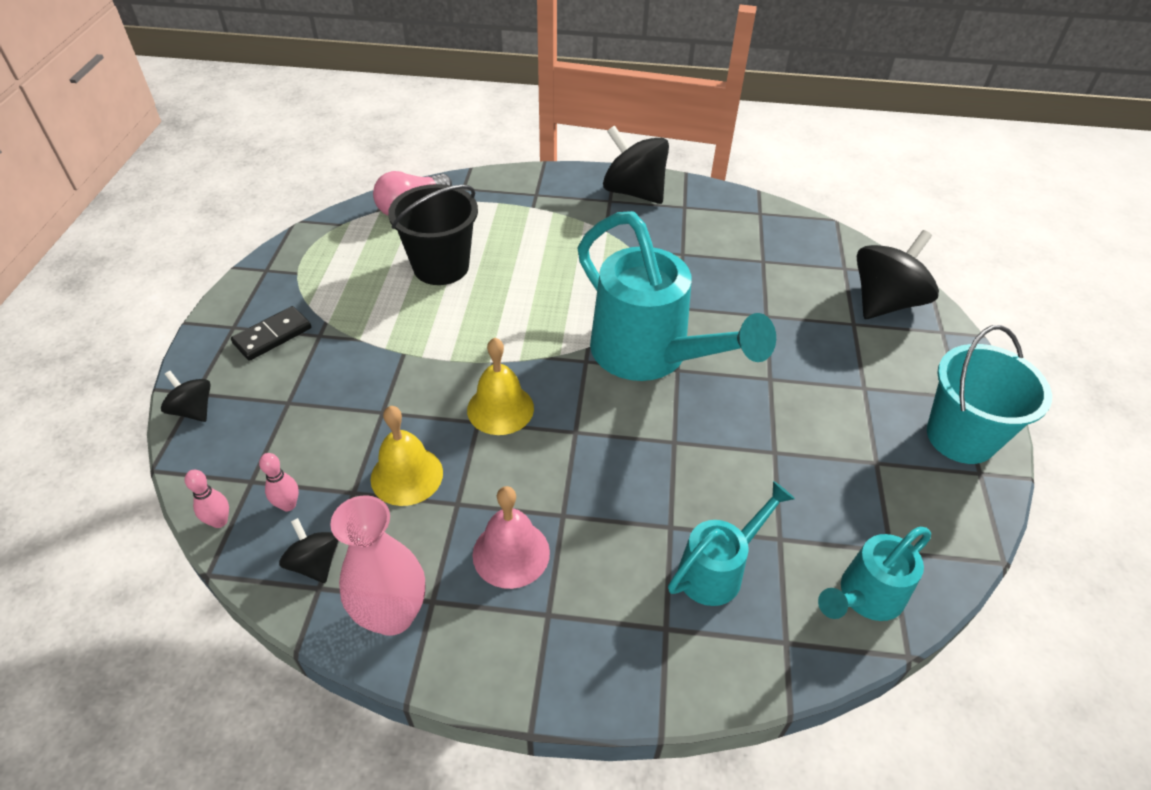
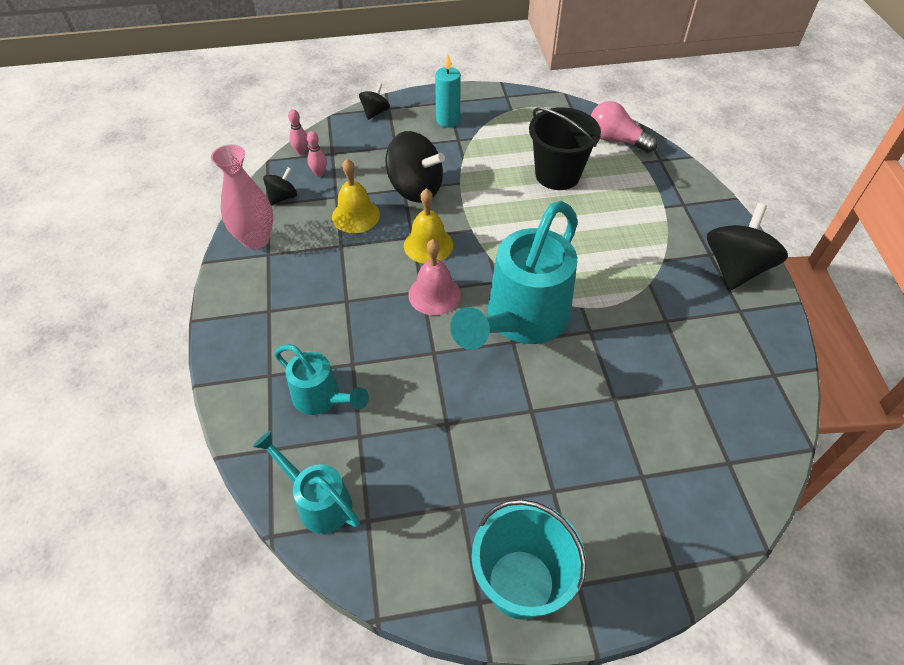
camera: 75 degrees right, 5 degrees up
(272, 336) = (448, 120): black domino -> turquoise candle
(511, 553) = (309, 281): pink bell -> pink bell (434, 294)
(885, 302) = (692, 505): black spinning top -> black spinning top (415, 189)

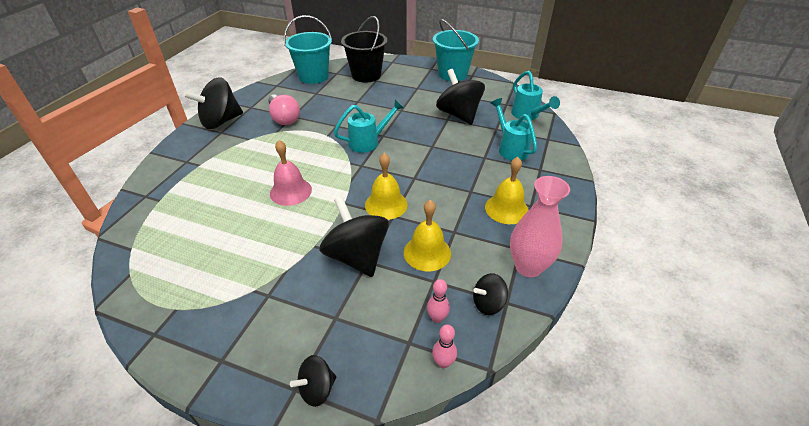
camera: 150 degrees left, 10 degrees down
(296, 294) = (506, 209): none -> yellow bell
(434, 294) = (408, 173): pink bell -> pink bell (290, 191)
(434, 443) = (459, 115): none -> black spinning top
(448, 120) = (251, 328): turquoise candle -> none
(520, 320) = (368, 142): turquoise watering can -> turquoise watering can, size x0.53
(557, 175) = (232, 217): black bucket -> black bucket (366, 75)
(616, 140) = (144, 227): pink light bulb -> pink light bulb (284, 118)
(752, 429) = (313, 76): none -> turquoise bucket

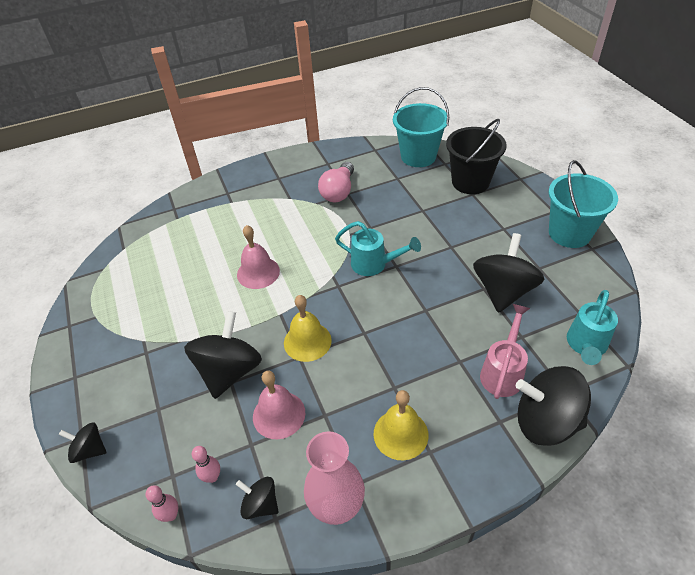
camera: 50 degrees right, 5 degrees up
(221, 121) = (290, 166): black spinning top -> black spinning top (546, 421)
(427, 252) = (279, 414): yellow bell -> pink bell
(510, 148) = (503, 372): turquoise watering can -> pink watering can

